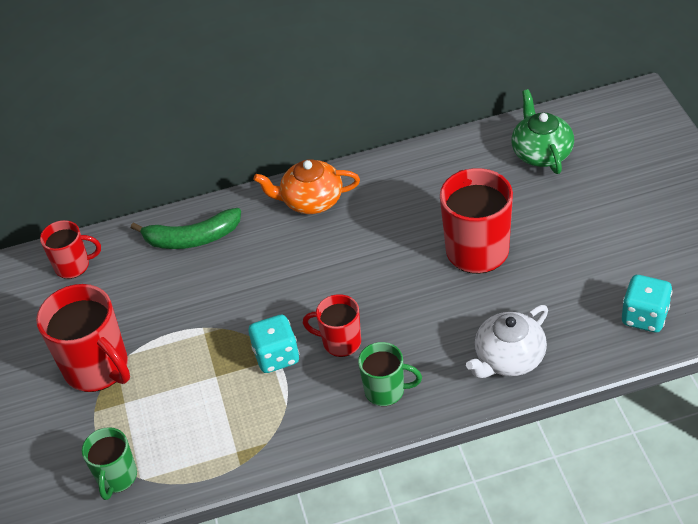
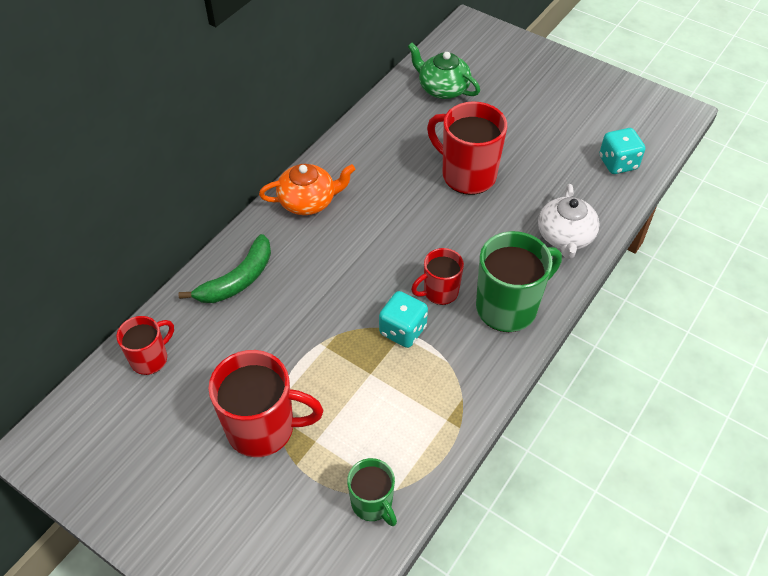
camera: 45 degrees left, 5 degrees up
(311, 200) = (308, 201): orange teapot -> orange teapot turned 150 degrees counterclockwise
(386, 391) = (508, 307): green mug -> green mug, size x1.73

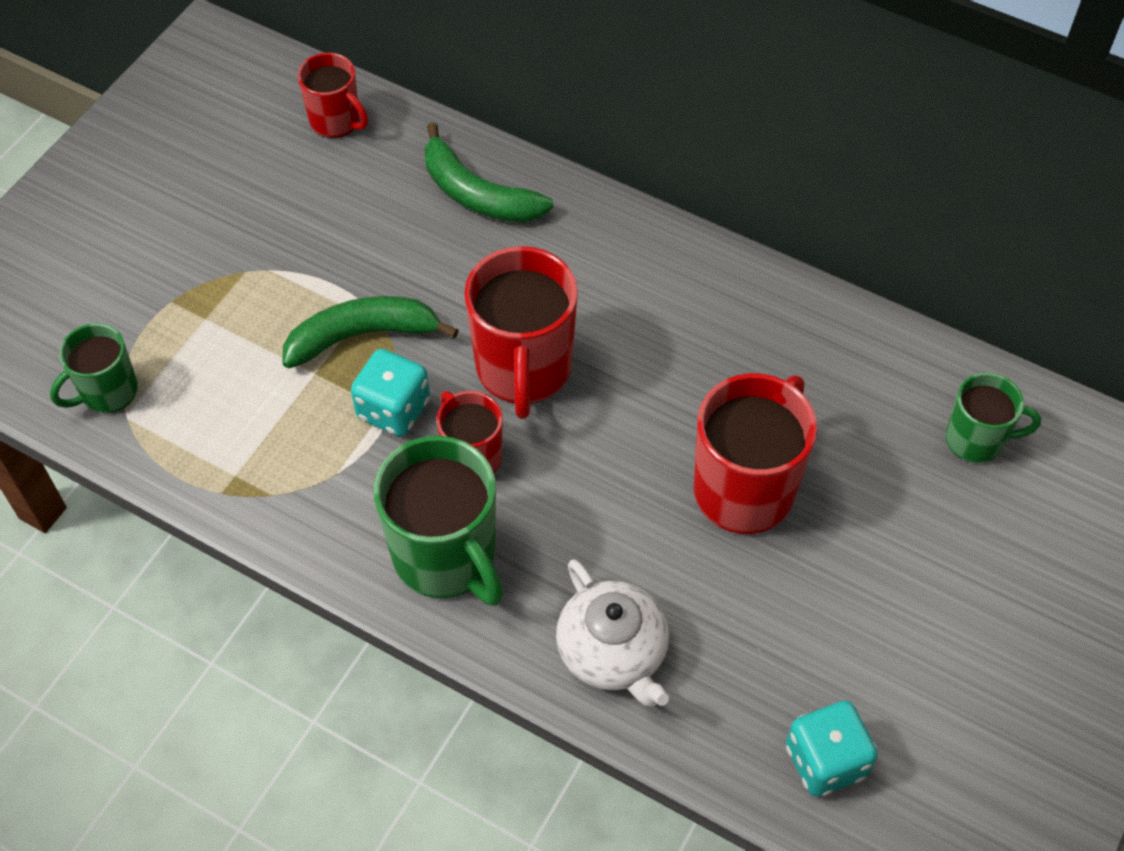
camera: 85 degrees right, 5 degrees up
(263, 428) = (226, 258): red mug -> red mug (523, 370)
(308, 201) = (646, 261): orange teapot -> none
(343, 346) = (362, 335): none -> green banana
(442, 88) = (976, 440): green teapot -> green mug
(565, 237) = (613, 652): white teapot -> white teapot turned 120 degrees counterclockwise

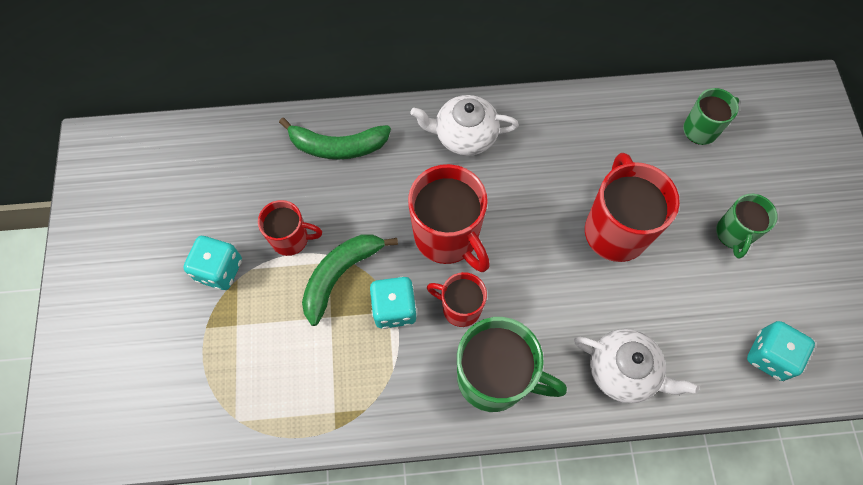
camera: 35 degrees left, 10 degrees up
(108, 392) = (213, 413): green mug -> green mug (733, 234)
(234, 250) = (219, 270): none -> turquoise dice
(336, 121) = (217, 150): red mug -> red mug (291, 239)
(644, 268) = (464, 135): none -> white teapot

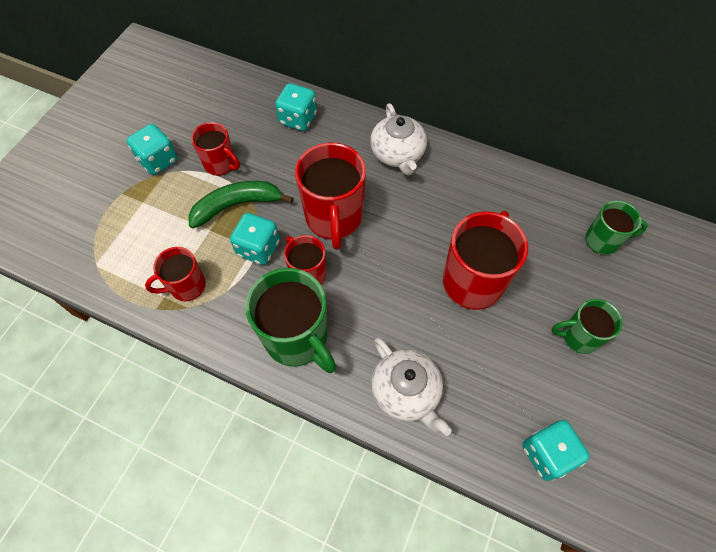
camera: 30 degrees right, 5 degrees down
(338, 146) = (298, 119): green banana -> turquoise dice
(350, 389) = (186, 286): none -> red mug
(464, 135) = (397, 154): white teapot -> white teapot turned 135 degrees counterclockwise
(733, 234) = (578, 337): green mug -> green mug turned 45 degrees clockwise

